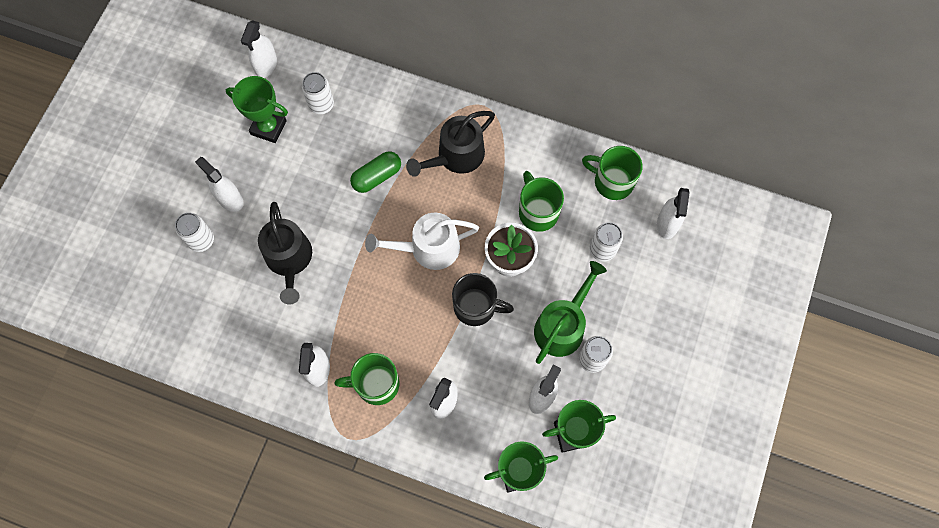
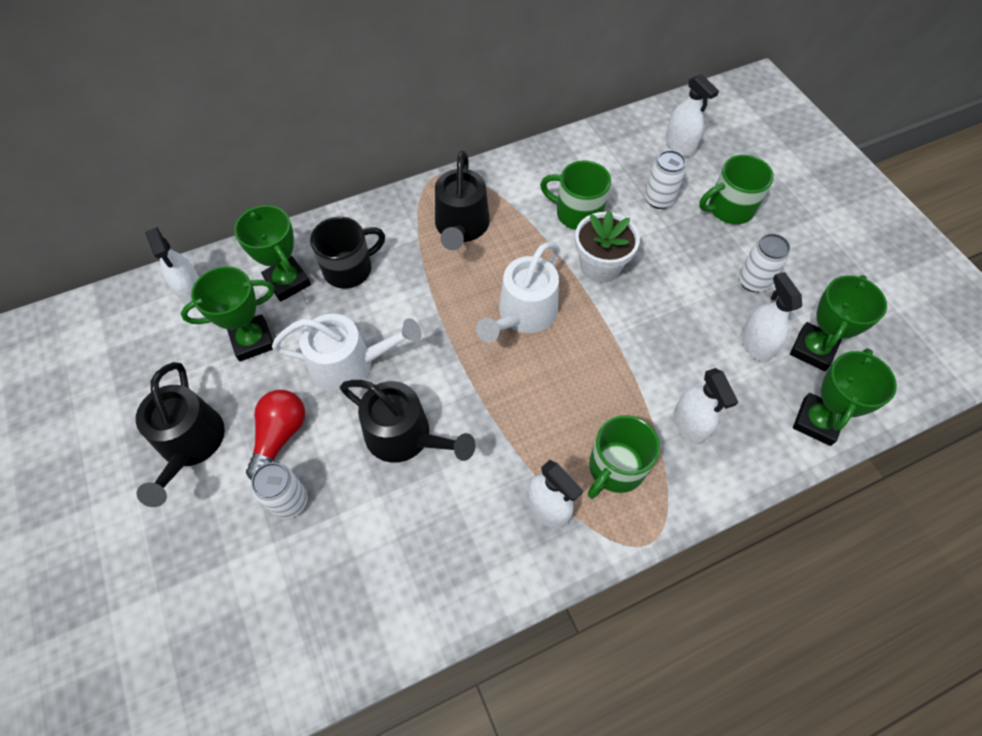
camera: 45 degrees left, 10 degrees down
(185, 162) = (190, 444): none -> black watering can
(230, 199) = (280, 436): white spray bottle -> red light bulb
(303, 190) = (349, 364): none -> white watering can
(321, 105) = (287, 282): white can -> green trophy
(377, 177) = (409, 297): green capsule -> none
(476, 307) = (619, 324): black mug -> black mug (349, 269)
(562, 326) = (701, 277): green watering can -> none
(612, 181) = (605, 149): green mug -> green mug (729, 209)

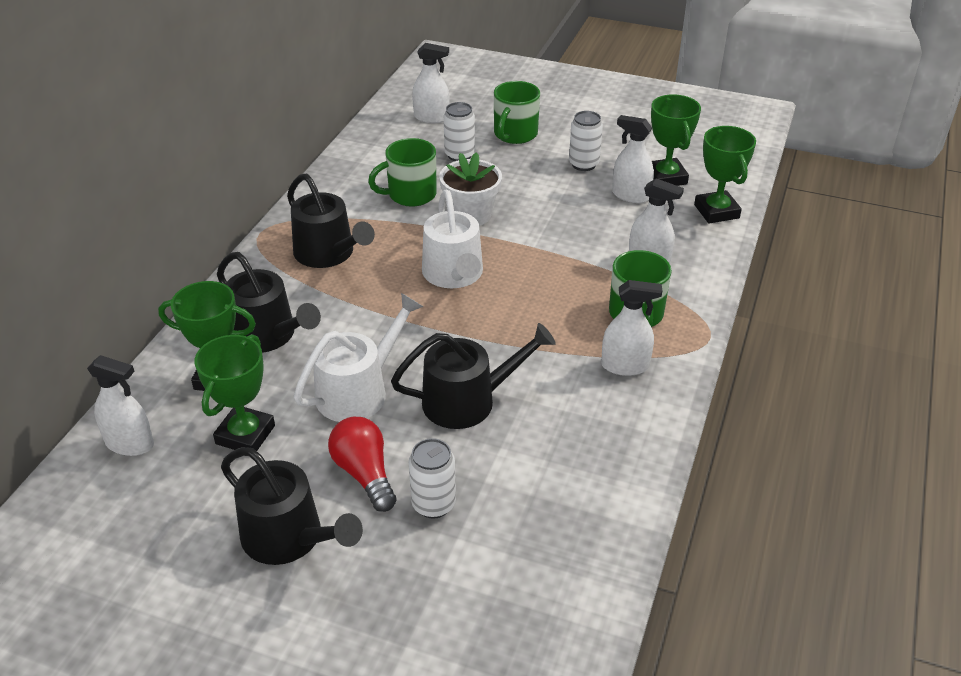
camera: 45 degrees left, 20 degrees down
(349, 269) = (267, 335): black mug -> black watering can

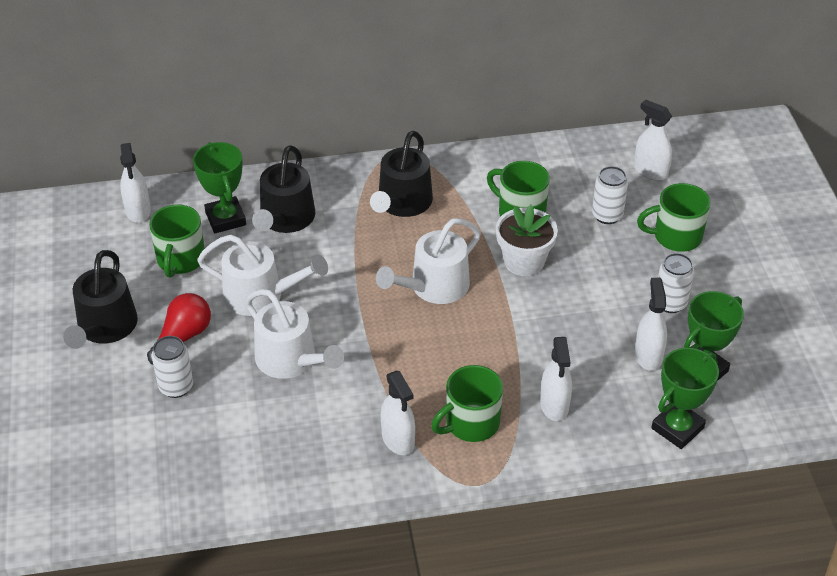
camera: 60 degrees right, 5 degrees up
(245, 435) = (180, 260): green trophy -> green mug
(431, 117) = (650, 171): white spray bottle -> white spray bottle turned 150 degrees clockwise
(467, 401) = (290, 360): black watering can -> white watering can

